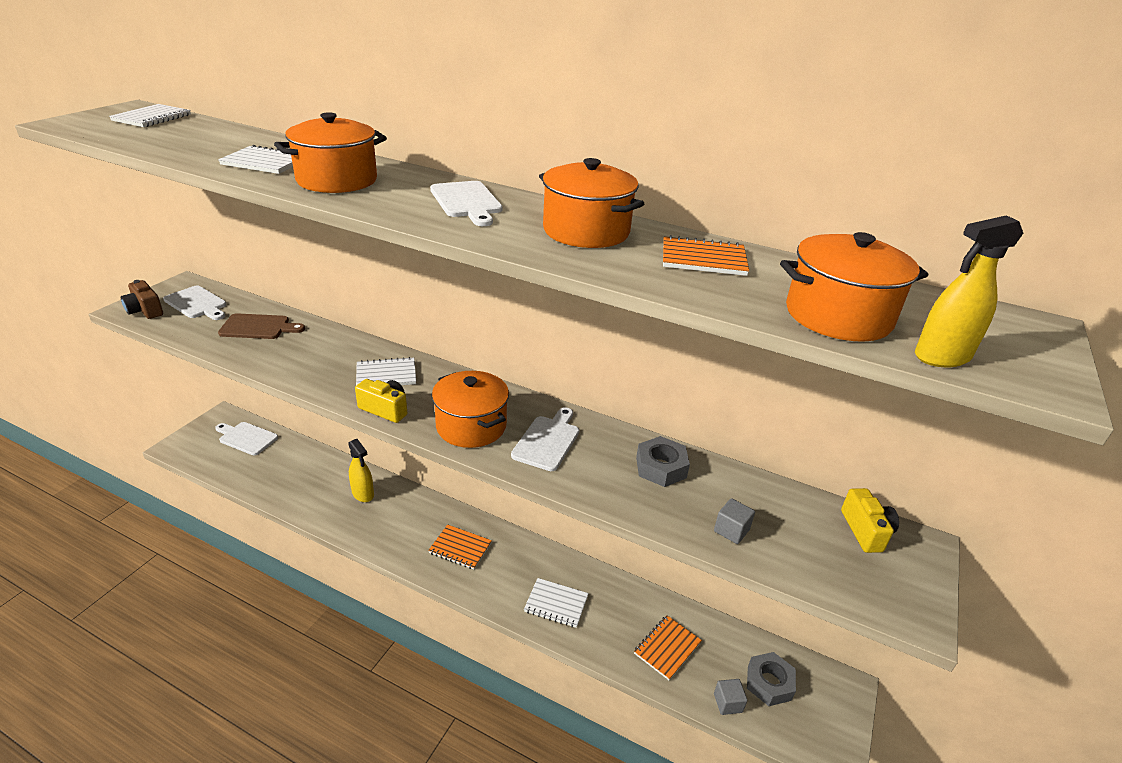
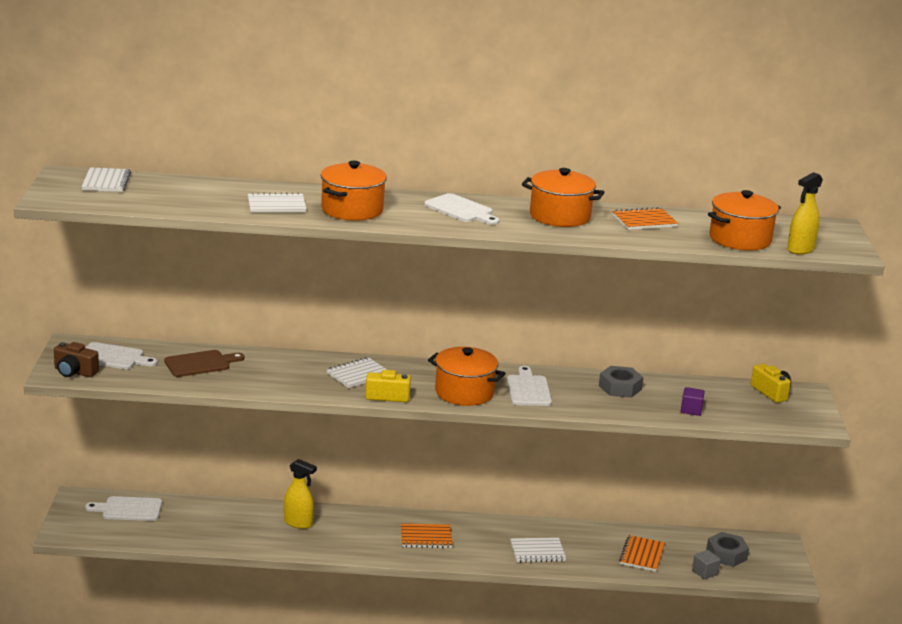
camera: 25 degrees left, 10 degrees down
(731, 530) = (691, 410): grey cube -> purple cube

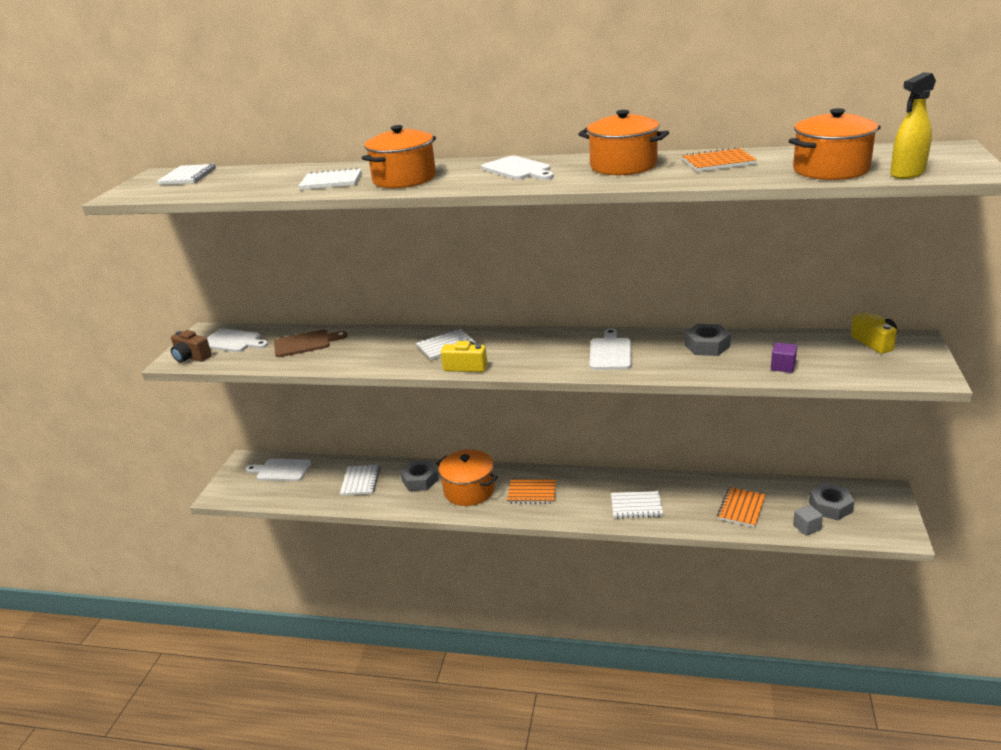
camera: 15 degrees right, 5 degrees up
(229, 522) = (360, 481): none -> white notebook
(298, 523) = (420, 480): yellow spray bottle -> grey nut
(464, 392) = (544, 359): orange pot -> orange pot (469, 490)

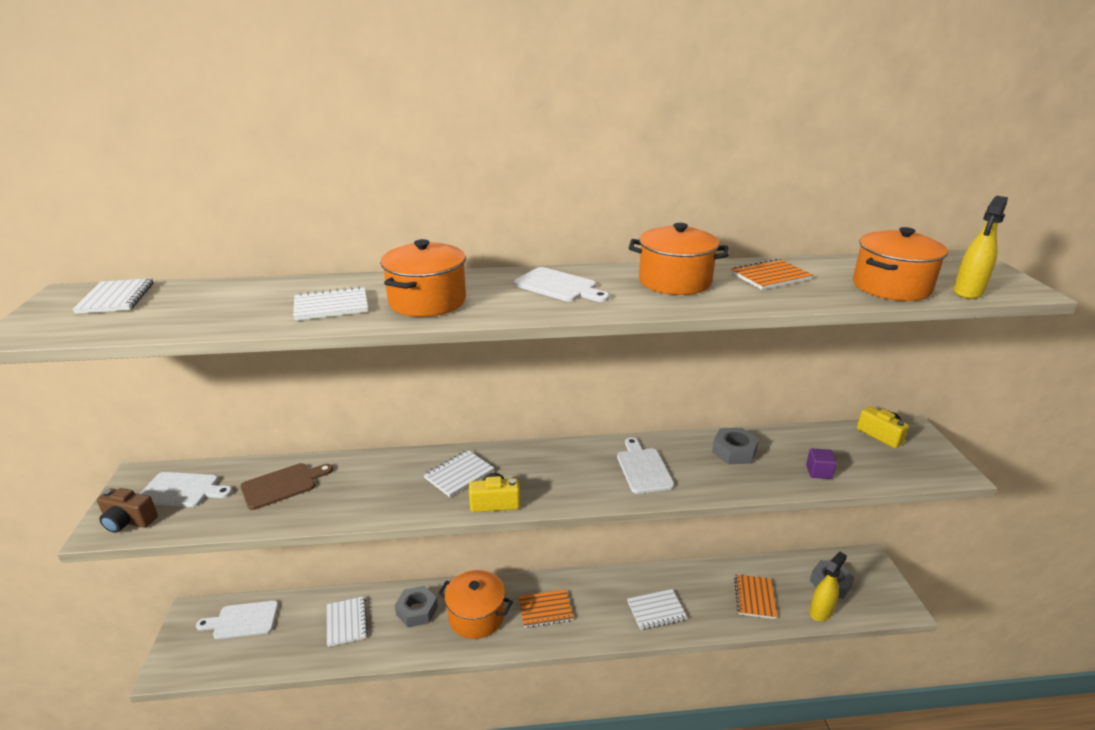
camera: 20 degrees left, 0 degrees up
(806, 527) = (821, 611): grey cube -> yellow spray bottle

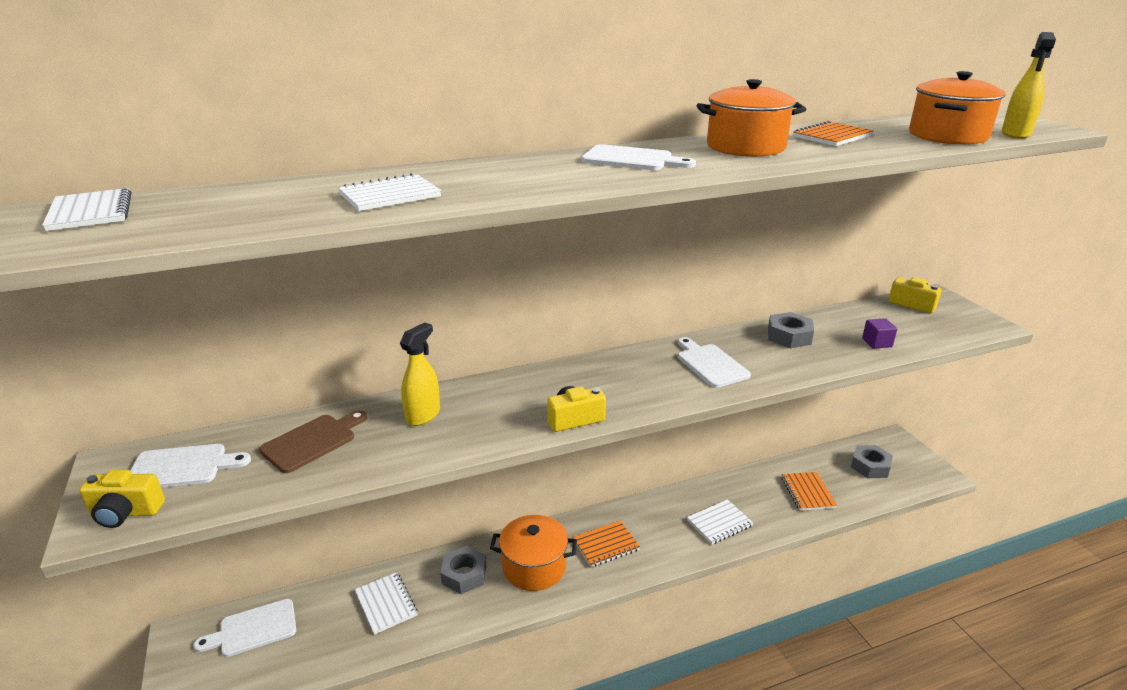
camera: 15 degrees left, 0 degrees up
(128, 521) = (125, 512): brown camera -> yellow camera
(427, 301) = (500, 182): orange pot -> none
(459, 474) = (519, 399): white notebook -> none
(821, 611) = (872, 493): yellow spray bottle -> yellow spray bottle (423, 415)

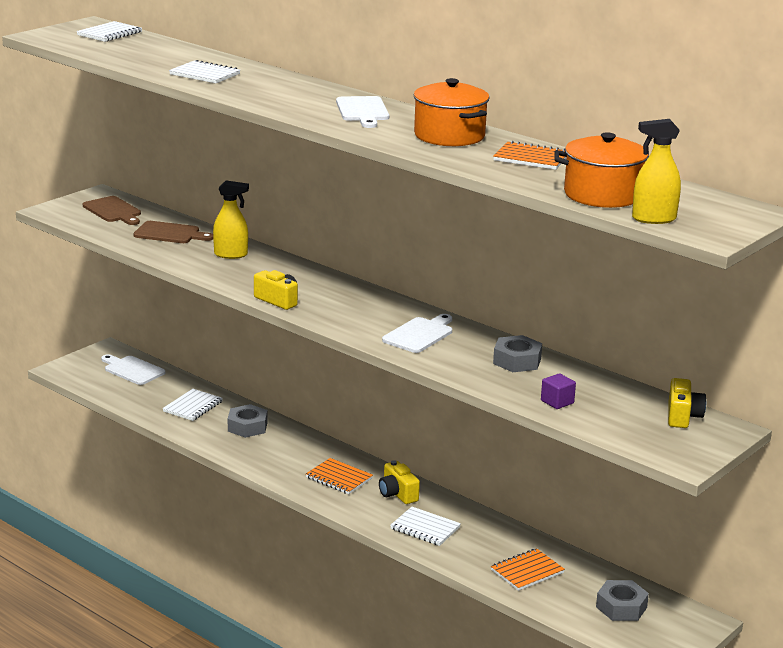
camera: 60 degrees right, 5 degrees down
(125, 512) = (66, 212): yellow camera -> yellow camera (397, 494)
(182, 467) = (113, 211): white cutting board -> brown cutting board
(534, 567) = (283, 453): orange pot -> none

